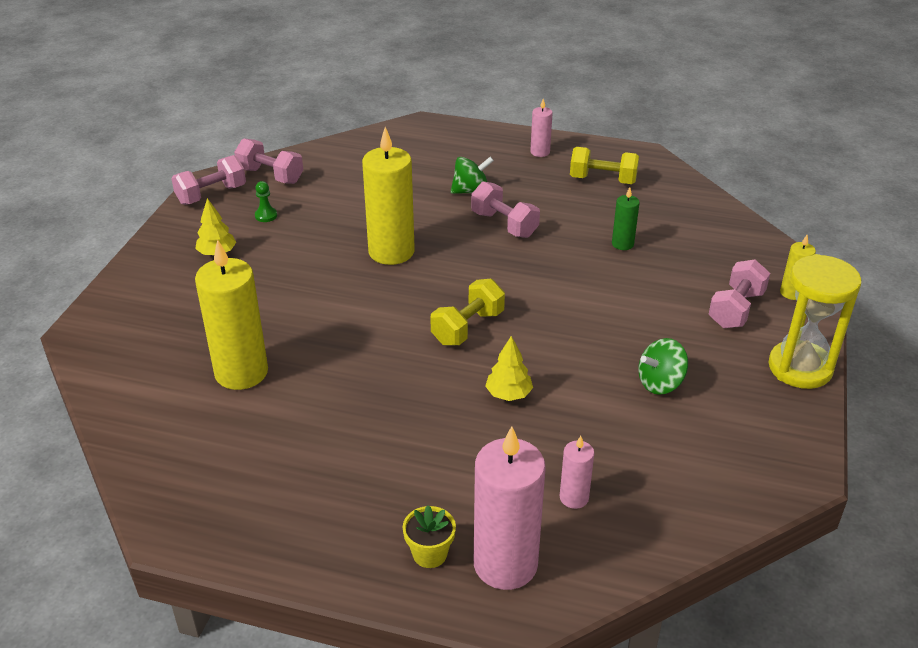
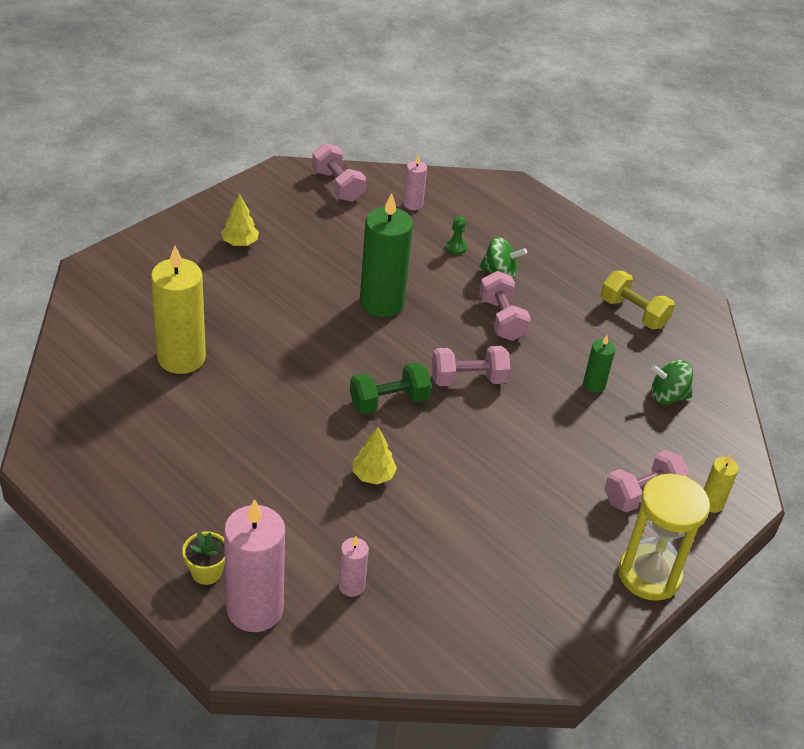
camera: 25 degrees right, 5 degrees up
(211, 195) = (275, 184): pink dumbbell -> pink dumbbell (468, 379)
(266, 216) = (304, 223): green pawn -> green pawn (456, 247)
(391, 252) = (382, 303): yellow candle -> green candle
(468, 327) = (389, 401): yellow dumbbell -> green dumbbell
(540, 152) = (598, 259): pink candle -> pink candle (413, 204)
(660, 383) = (509, 527): green spinning top -> green spinning top (667, 396)

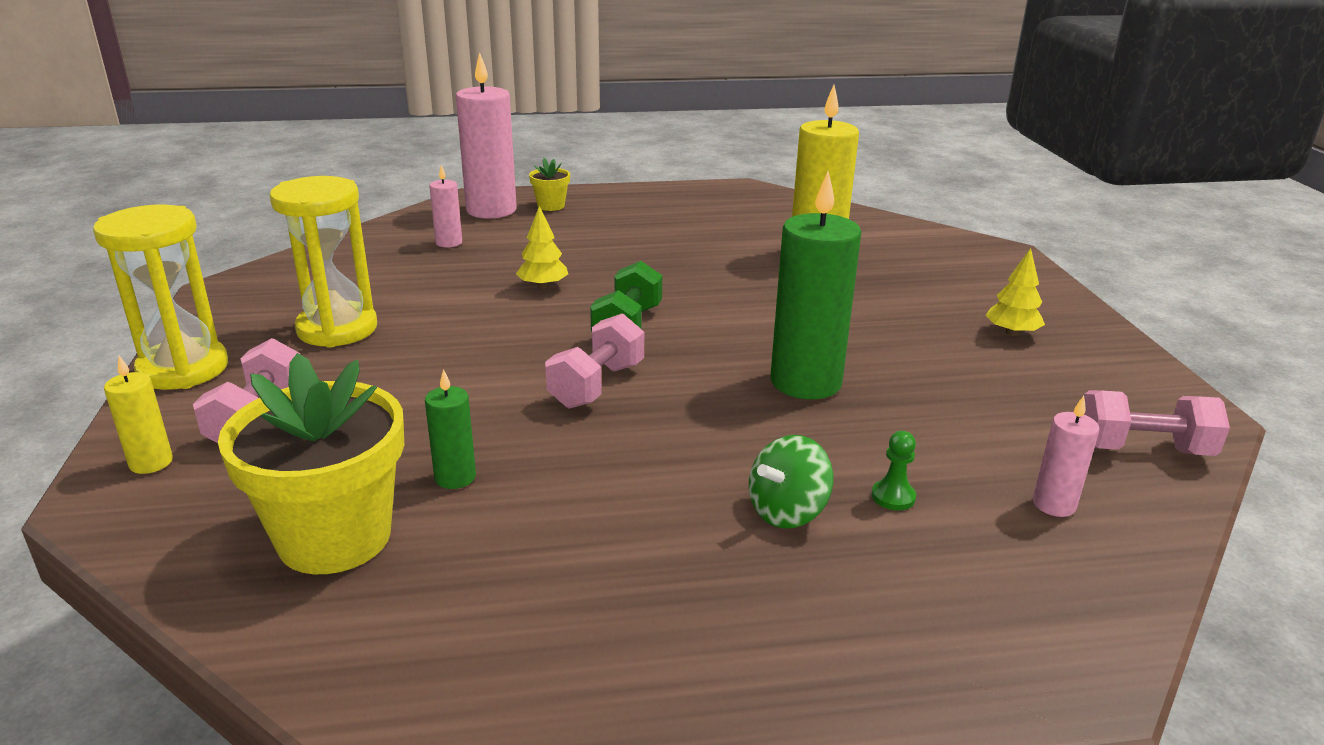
camera: 130 degrees right, 15 degrees down
(502, 319) = (677, 462): pink dumbbell -> none
(535, 540) = (337, 329): none -> yellow hourglass
(633, 313) = (537, 619): yellow dumbbell -> none
(667, 396) = (334, 537): green spinning top -> yellow flower pot

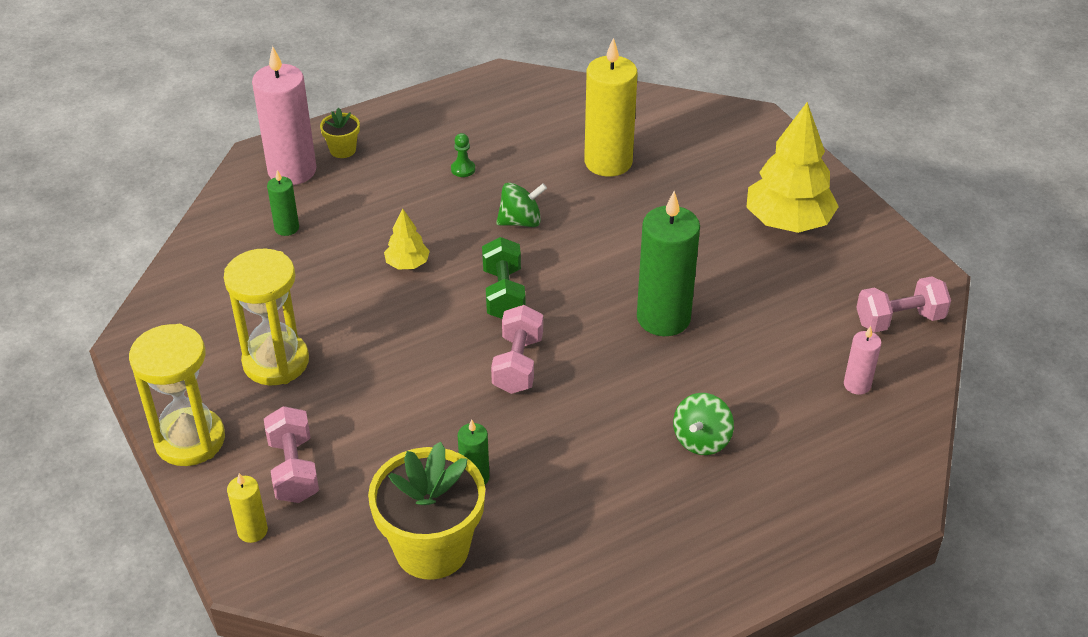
camera: 20 degrees left, 15 degrees up
(449, 242) = (287, 228): pink candle -> green candle
(689, 278) = (521, 221): none -> green spinning top
(893, 497) = (760, 408): green pawn -> green pawn (463, 169)
(1011, 333) = (788, 222): yellow tree -> yellow tree, size x2.07

